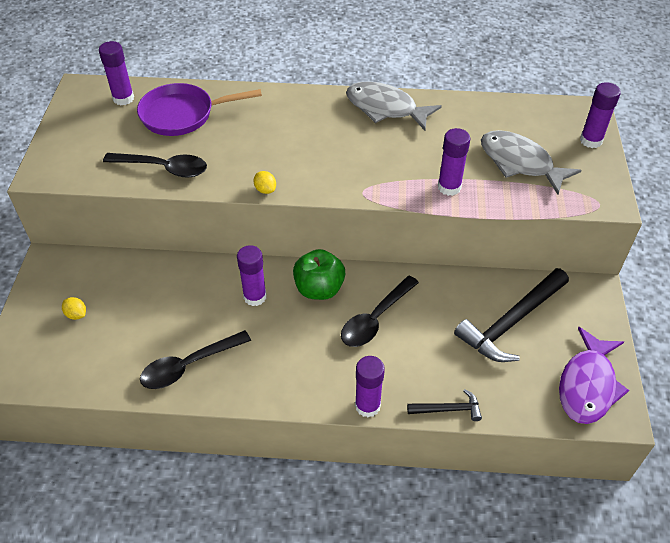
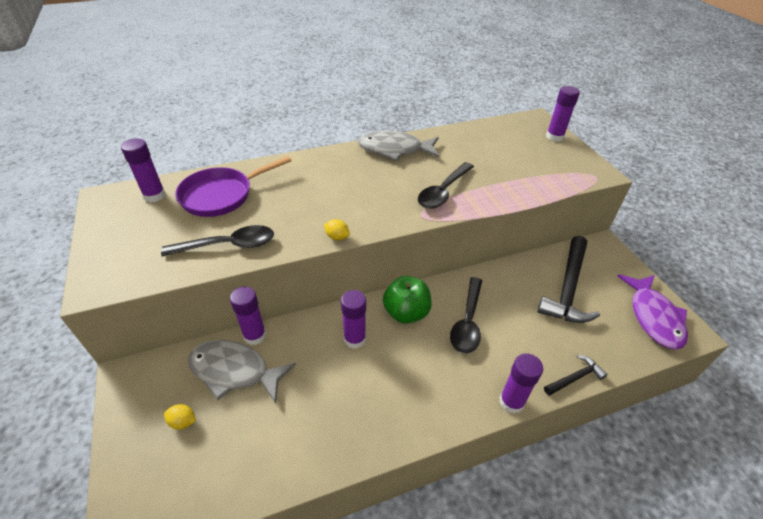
camera: 25 degrees left, 5 degrees down
(188, 366) = (329, 430): black spoon -> black spoon (443, 192)
(449, 187) = (485, 193): purple glue stick -> purple glue stick (255, 335)
(520, 163) = (521, 163): grey fish -> grey fish (235, 371)

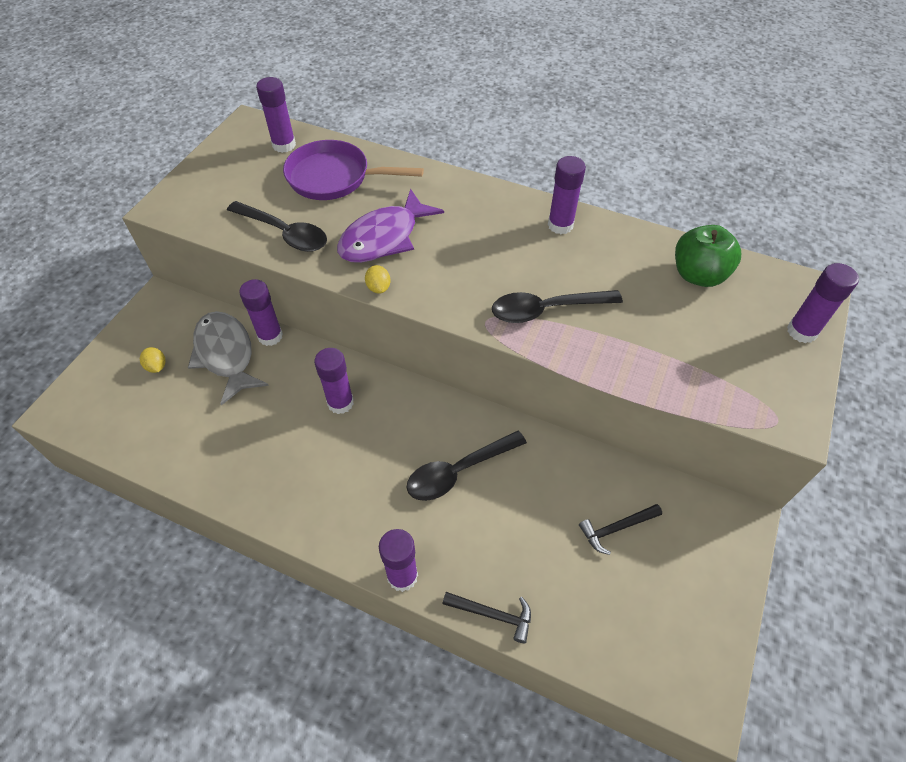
camera: 45 degrees right, 10 degrees up
(395, 150) = (560, 225): grey fish -> purple glue stick
(406, 312) = (412, 415): green apple -> green apple (698, 275)
(567, 288) = (616, 528): black hammer -> black hammer, size x0.49
(653, 317) = (679, 645): purple fish -> purple fish (384, 237)

